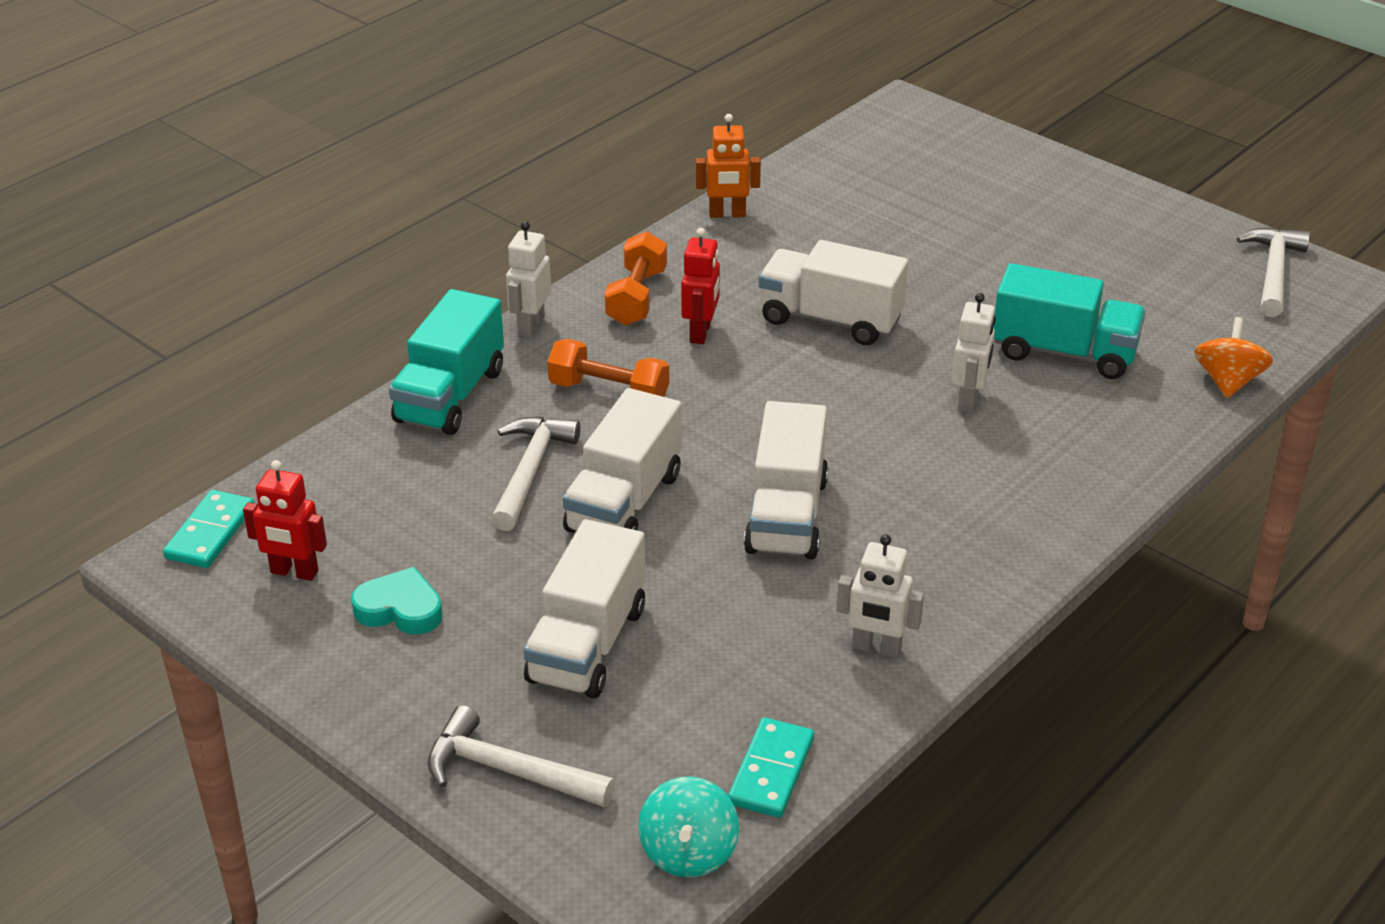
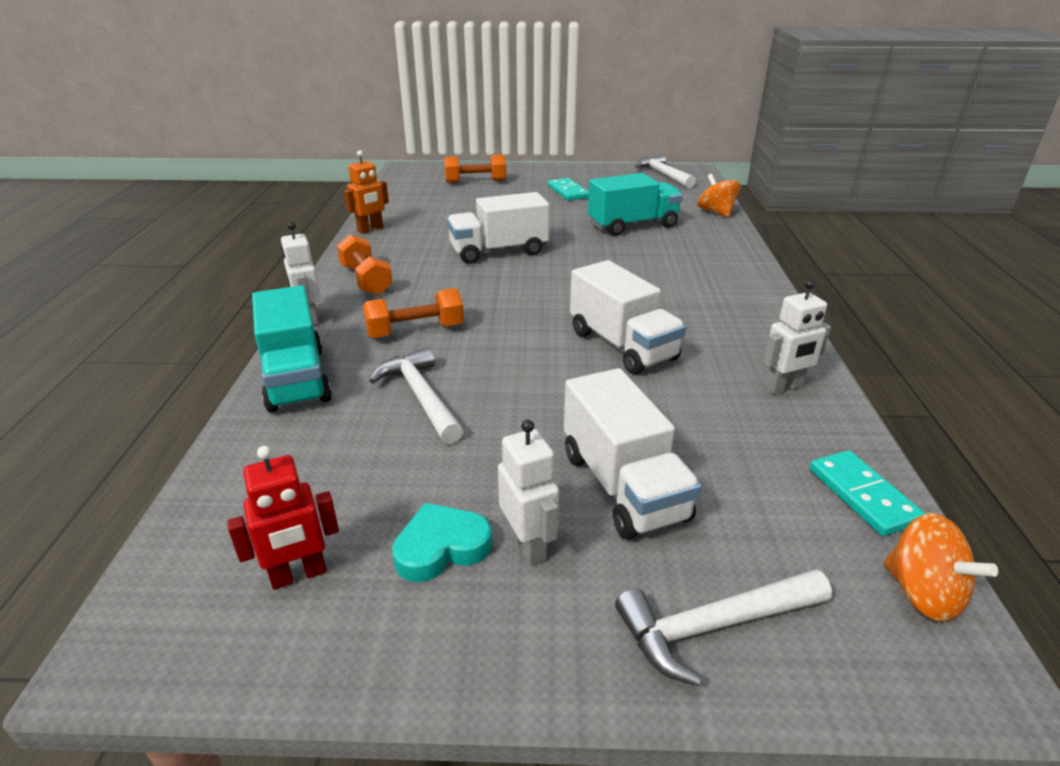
camera: 40 degrees left, 5 degrees down
(210, 533) = (162, 589): turquoise domino -> turquoise domino (568, 192)
(624, 502) = (514, 384): white truck -> none
(688, 852) = (922, 593): turquoise spinning top -> orange spinning top
(701, 333) = (432, 282): red robot -> none
(965, 174) = (475, 181): none -> orange dumbbell
(969, 400) = (624, 258): white robot -> white robot (528, 546)

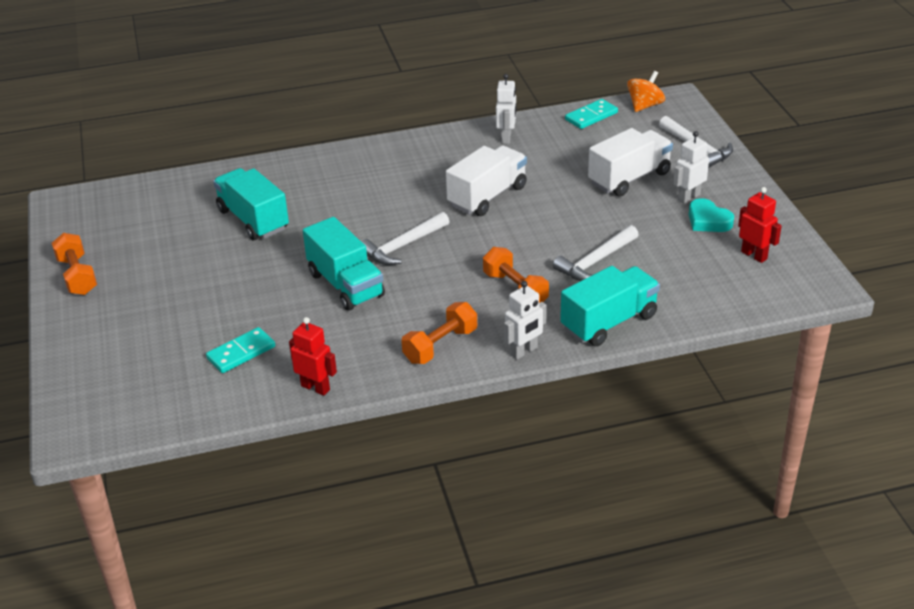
camera: 105 degrees left, 5 degrees up
(370, 229) = (315, 387): orange robot -> red robot
(475, 181) = (127, 354): orange dumbbell -> orange dumbbell (77, 276)
(499, 252) = (345, 285): white truck -> turquoise truck
(568, 192) = (155, 275): turquoise domino -> turquoise domino (241, 353)
(663, 175) = (80, 219): white hammer -> white hammer (403, 246)
(716, 212) = (202, 178): orange spinning top -> none
(784, 387) = (506, 137): white robot -> white robot turned 45 degrees clockwise

